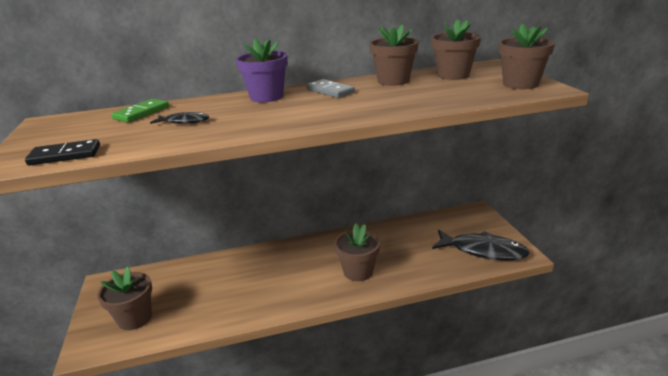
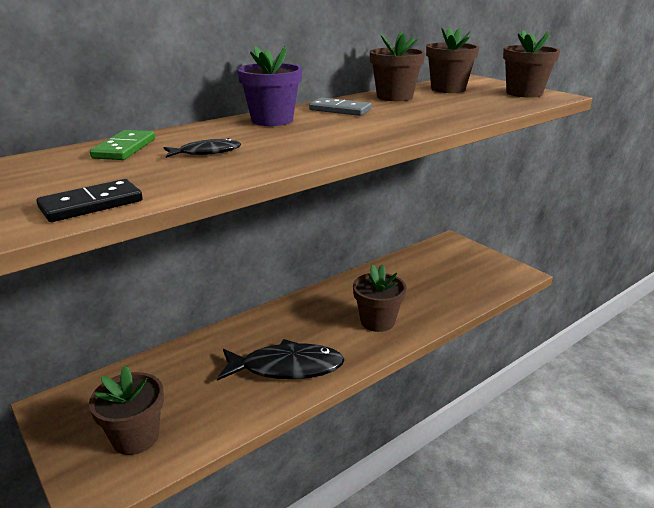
camera: 25 degrees left, 0 degrees up
(483, 251) = (484, 277): black fish -> black fish (286, 367)

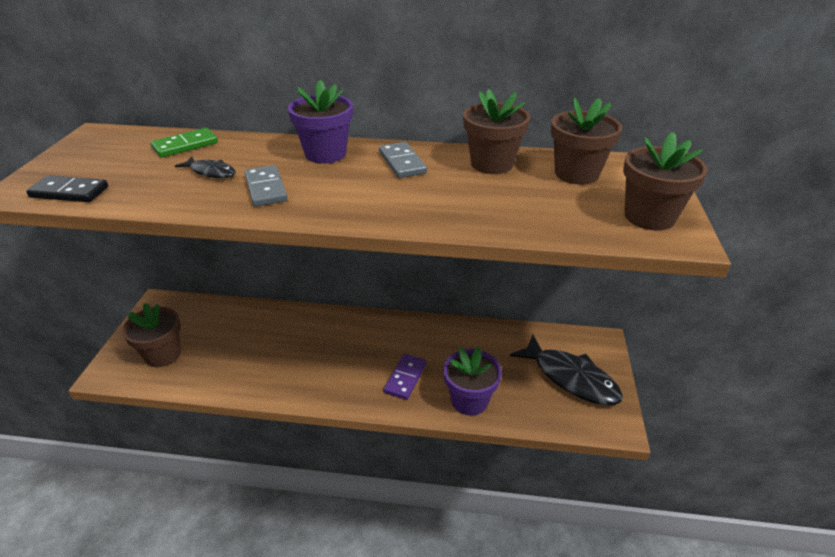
camera: 45 degrees right, 10 degrees up
(284, 145) = (265, 188): none -> grey domino
(286, 367) = (293, 369): black fish -> black fish (571, 378)
(377, 321) = (405, 378): brown flower pot -> purple domino
(435, 308) = (469, 400): none -> purple flower pot

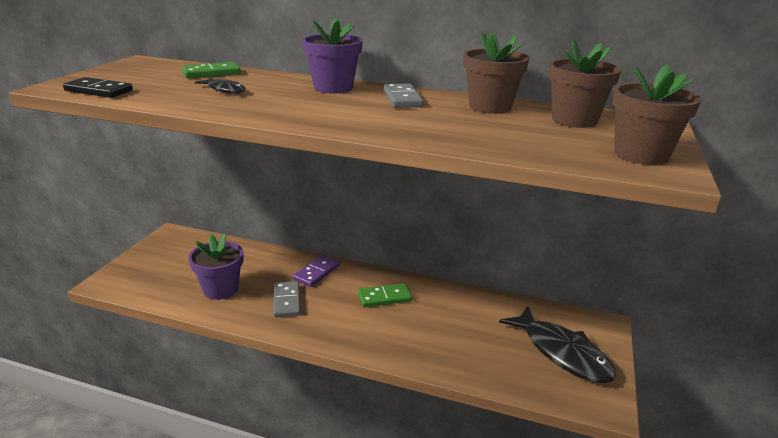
camera: 10 degrees right, 10 degrees down
(163, 354) = (160, 275): brown flower pot -> none
(265, 188) = (267, 103): grey domino -> grey domino (286, 301)
(396, 345) = (384, 297): none -> green domino
(405, 378) = (385, 327): purple domino -> purple domino (317, 273)
(469, 400) = (446, 356): purple flower pot -> purple flower pot (221, 289)

